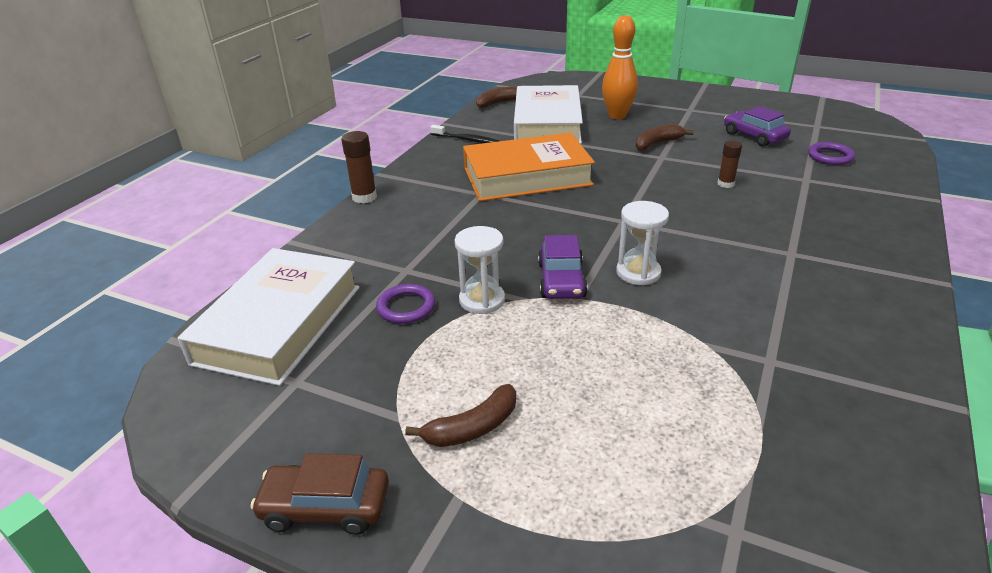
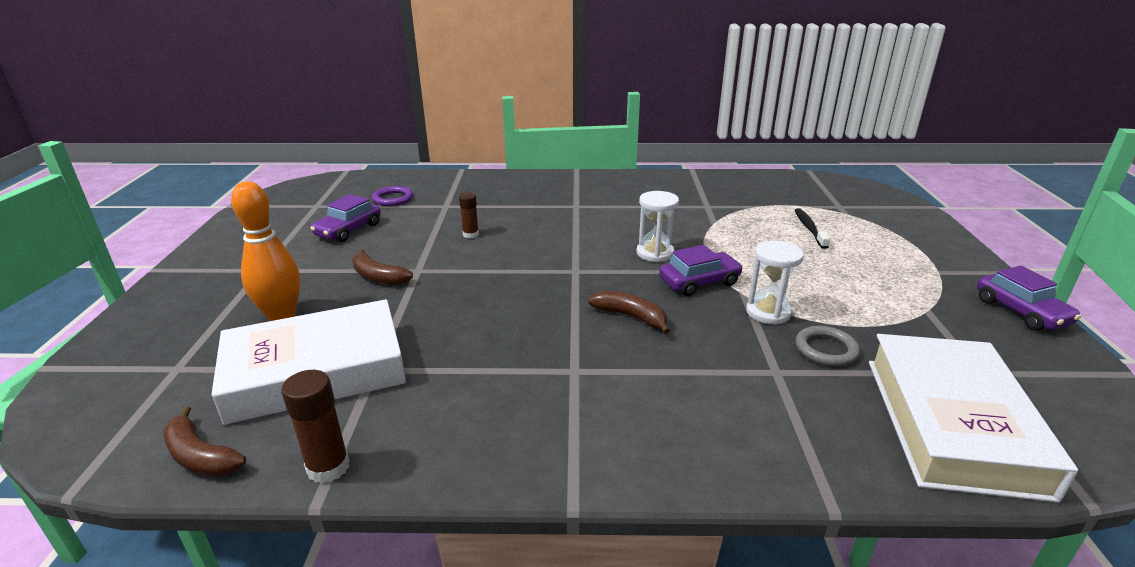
camera: 115 degrees left, 5 degrees down
(279, 324) = (952, 423): white book -> white book turned 75 degrees counterclockwise
(325, 507) = (1021, 311): brown car -> purple car
(364, 197) = (659, 485): brown glue stick -> brown glue stick (328, 467)
(406, 307) = (826, 349): purple ring -> grey ring
(466, 140) = (397, 442): black toothbrush -> black toothbrush (809, 228)
(472, 428) = (891, 280): brown banana -> brown banana (631, 317)
(527, 176) = (508, 347): orange book -> none

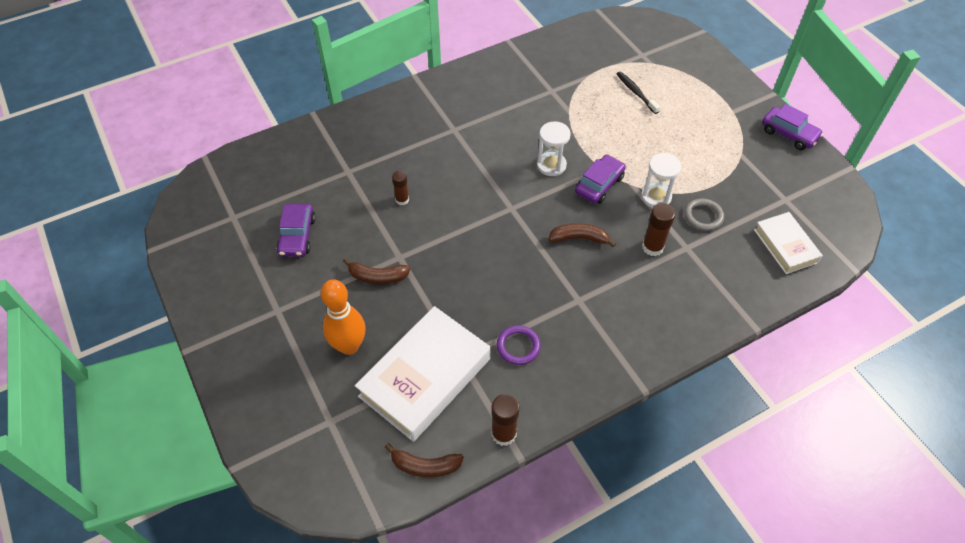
camera: 30 degrees left, 25 degrees up
(393, 199) = (293, 180): purple ring -> purple ring (518, 346)
(724, 355) = (652, 247): none -> brown glue stick
(952, 423) = (785, 246): white book -> white book, size x0.56

